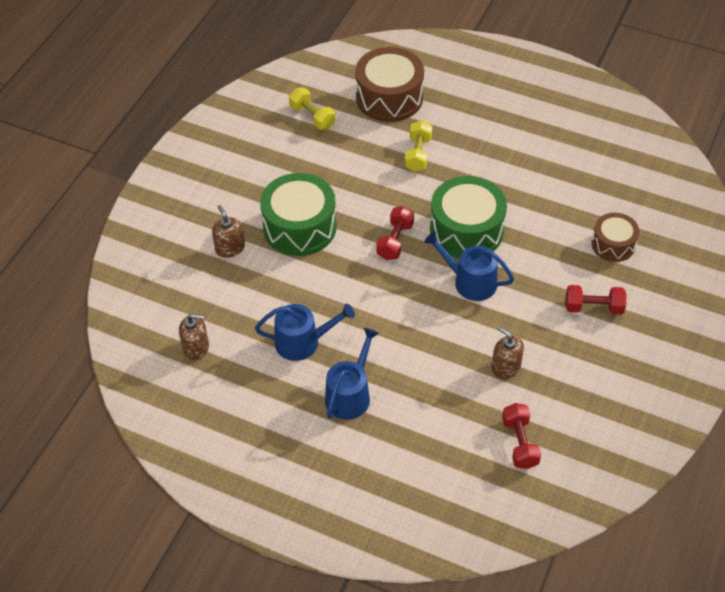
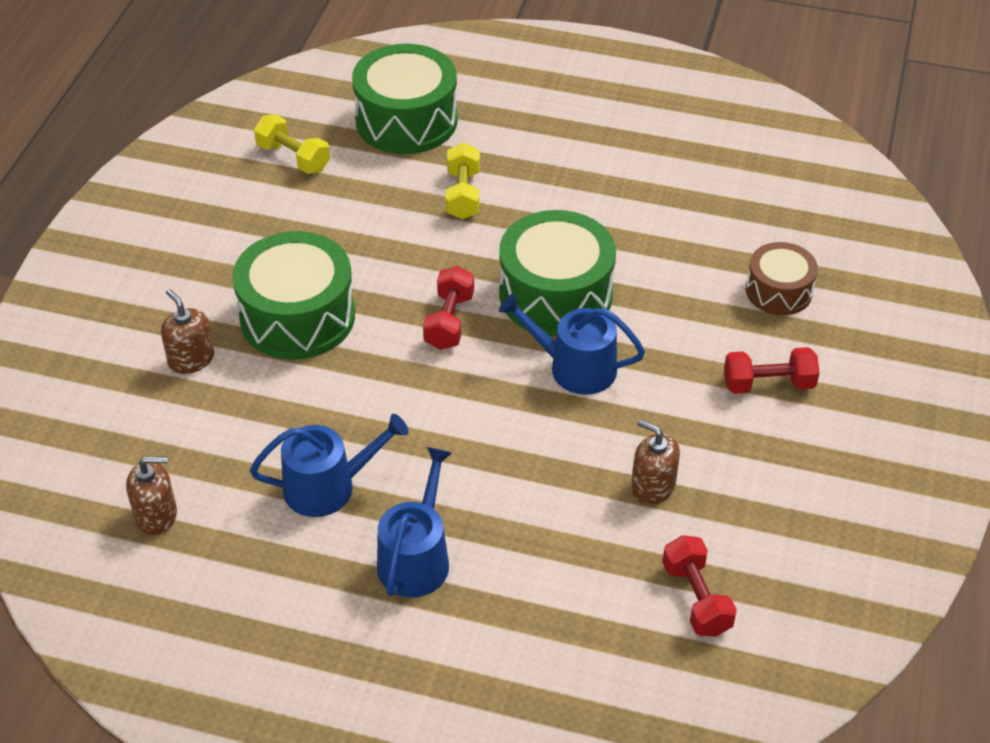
camera: 10 degrees left, 5 degrees down
(389, 98) = (406, 120): brown drum -> green drum

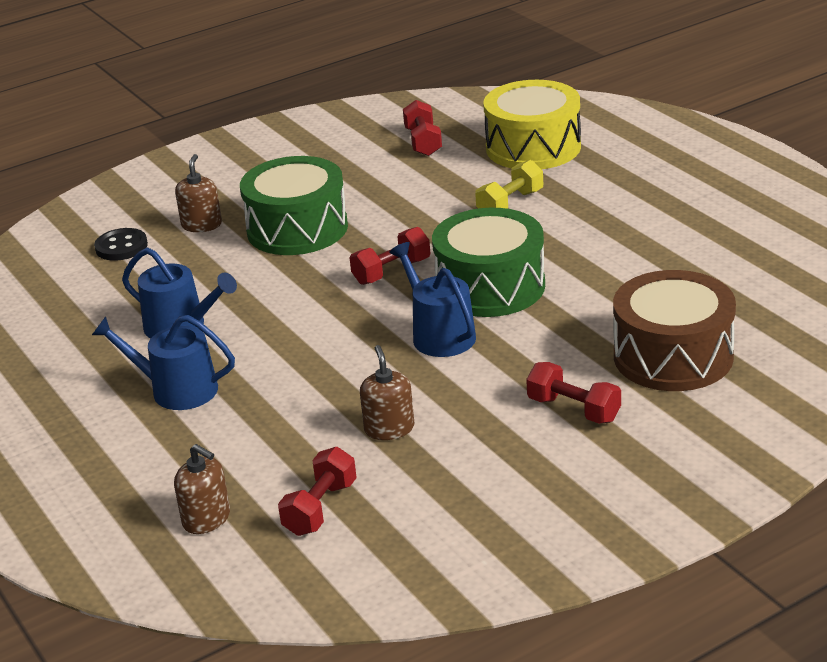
camera: 45 degrees right, 15 degrees down
(138, 428) = (121, 247): none -> black button
(156, 515) = (67, 295): brown soap dispenser -> brown soap dispenser (206, 519)
(293, 157) = (423, 142): yellow dumbbell -> red dumbbell
(406, 120) = (533, 147): green drum -> yellow drum
(416, 558) = (176, 390): blue watering can -> blue watering can turned 135 degrees counterclockwise
(779, 291) = (673, 356): brown drum -> brown drum, size x1.71

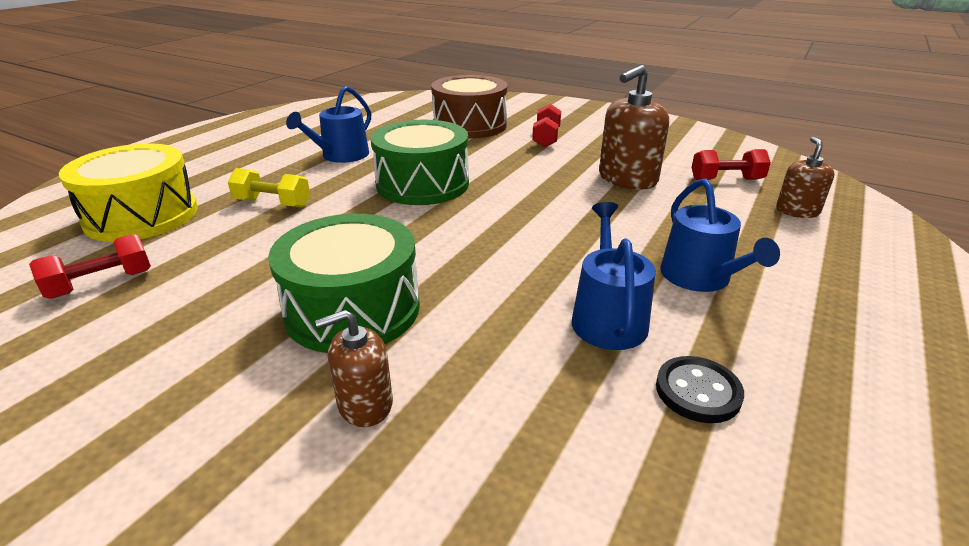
camera: 120 degrees left, 0 degrees up
(121, 247) = (468, 477): black button -> black button (698, 391)
(389, 429) = (627, 179): brown soap dispenser -> brown soap dispenser, size x1.69
(392, 271) = (421, 228): red dumbbell -> none
(439, 334) = (503, 188): blue watering can -> blue watering can (341, 156)

